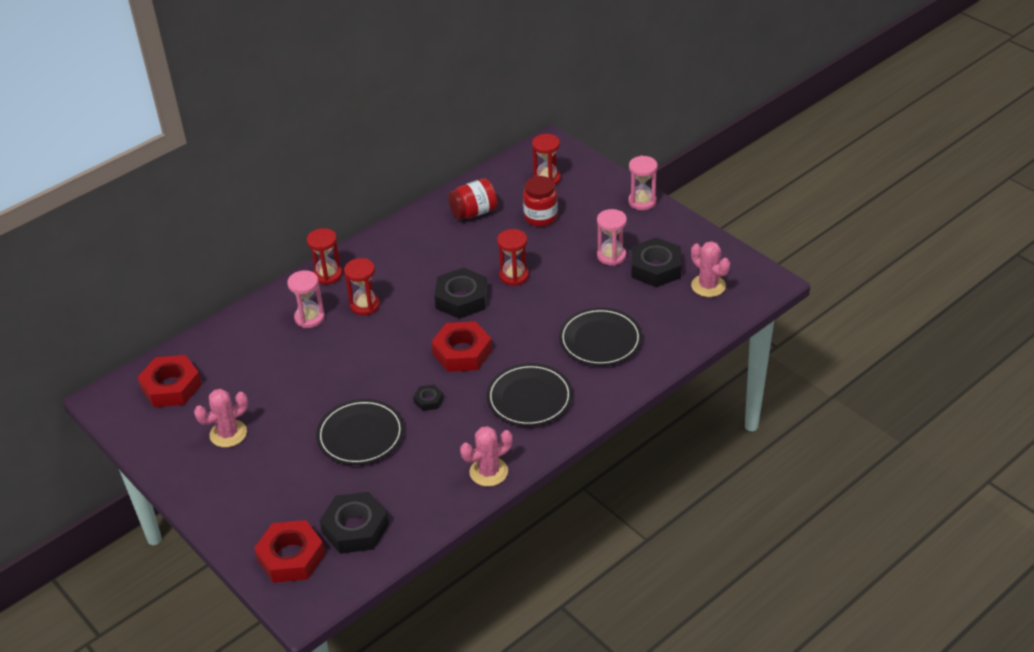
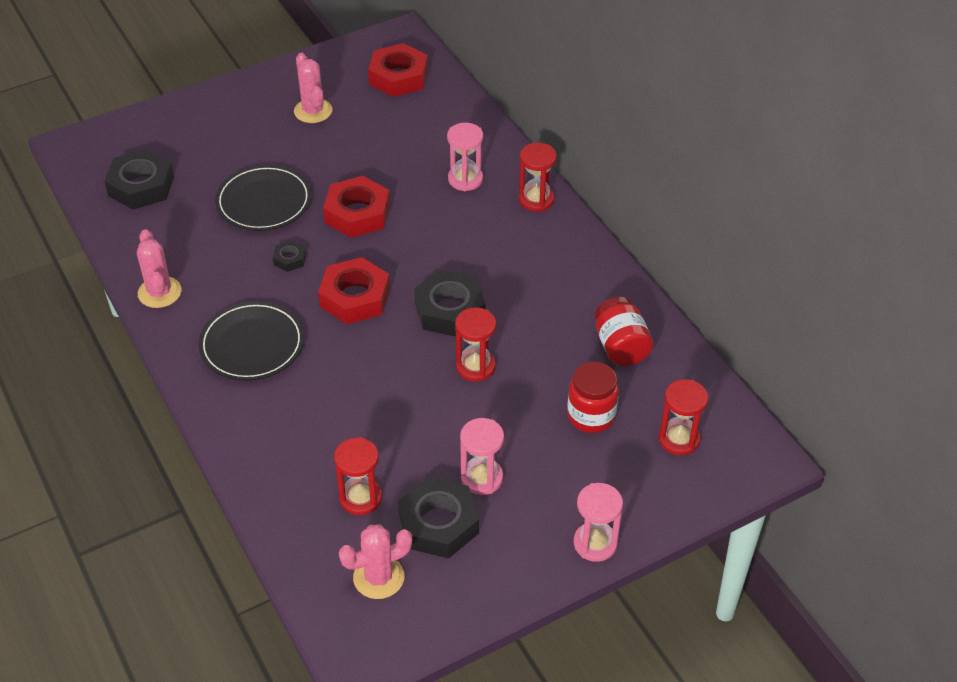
camera: 100 degrees right, 5 degrees up
(291, 557) = (132, 142): red nut -> red nut (357, 213)
(365, 305) = (469, 225): red hourglass -> red hourglass (360, 498)
(600, 340) = (320, 431): black plate -> none

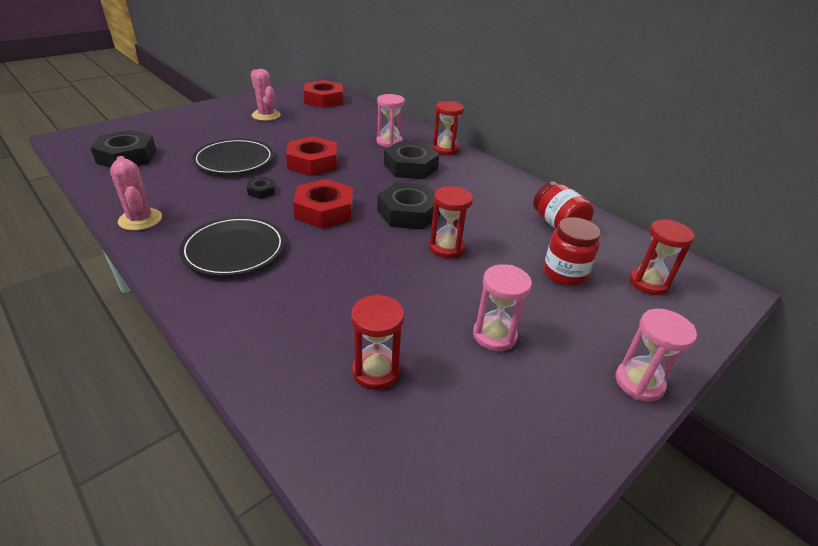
camera: 15 degrees left, 10 degrees down
(378, 577) = (425, 460): pink cactus -> none
(438, 524) = (470, 386): black nut -> black nut (410, 167)

